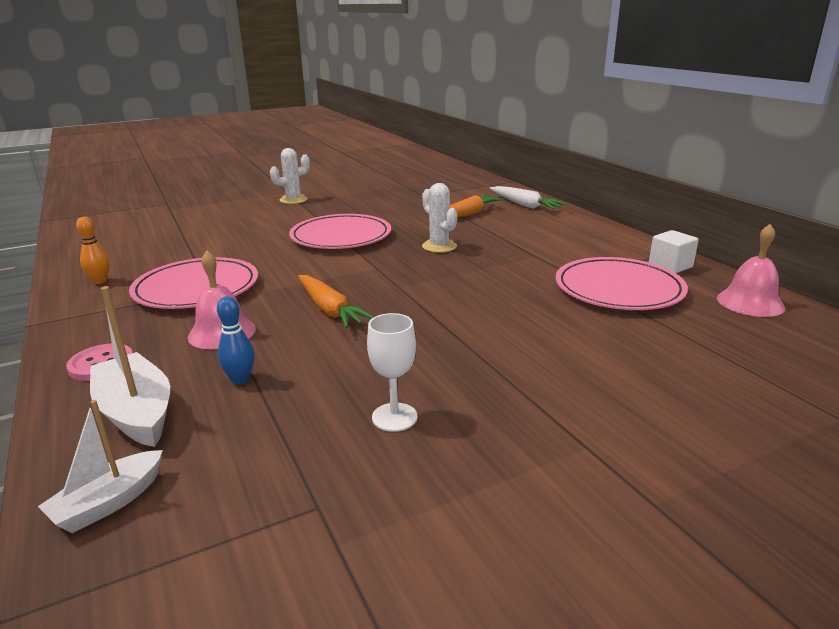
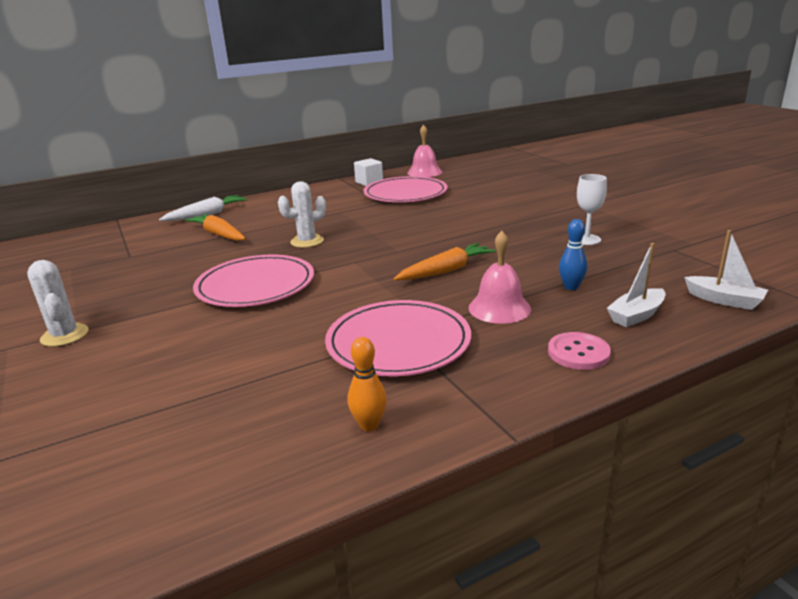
camera: 90 degrees left, 0 degrees up
(136, 413) = (636, 315): white boat -> white boat, size x0.66

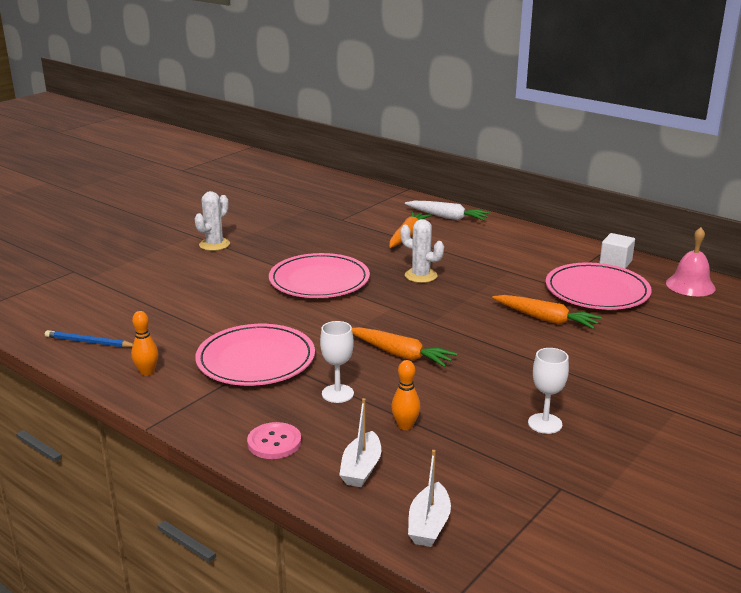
camera: 65 degrees right, 0 degrees up
(229, 476) = (89, 342): none -> blue pencil
(432, 214) = (545, 319): none -> orange carrot
(499, 308) = (337, 393): pink bell -> white goblet
(571, 287) = (405, 426): blue bowling pin -> orange bowling pin
(636, 315) = (361, 468): white boat -> white boat turned 105 degrees counterclockwise

